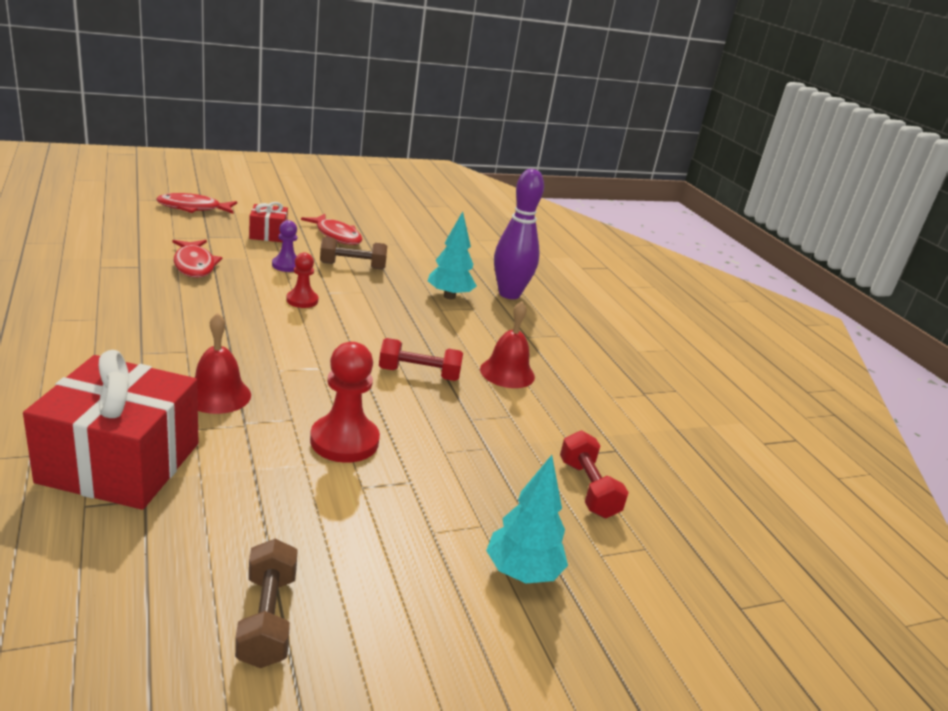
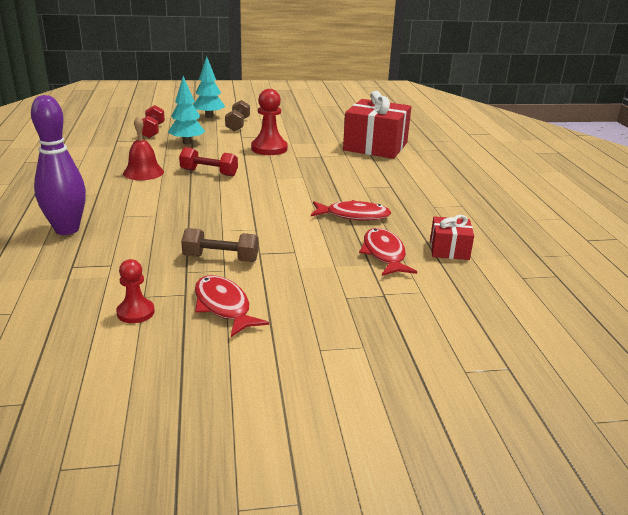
camera: 165 degrees left, 0 degrees up
(193, 208) = (423, 351): red fish -> red fish (353, 216)
(217, 395) = (338, 166): red bell -> none
(267, 619) = (307, 115): brown dumbbell -> brown dumbbell (238, 124)
(268, 234) = (313, 303): red gift -> red gift (449, 249)
(286, 265) = (293, 257): purple pawn -> none
(302, 300) = (281, 221): red pawn -> red pawn (135, 312)
(449, 296) = (136, 226): turquoise tree -> turquoise tree (187, 143)

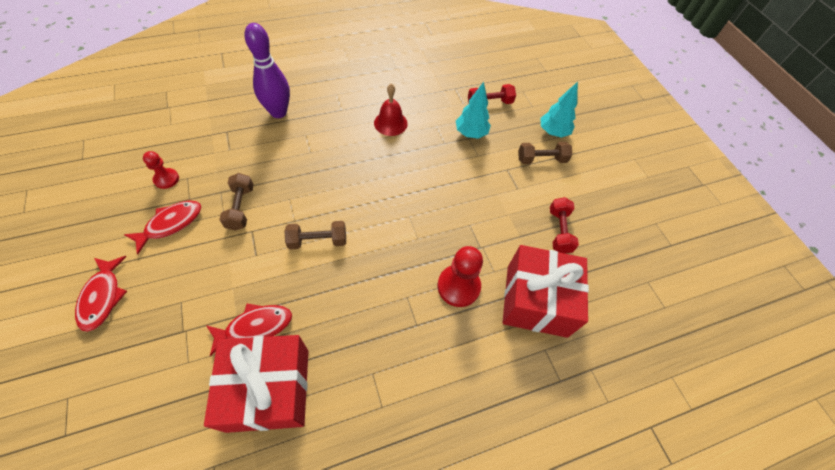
camera: 75 degrees right, 30 degrees up
(209, 173) = (403, 165): red dumbbell -> red dumbbell (559, 231)
(269, 148) = (483, 198): red pawn -> red pawn (458, 286)
(288, 218) = (318, 241): none -> brown dumbbell
(353, 216) = (333, 294): red fish -> red fish (103, 297)
(449, 249) = (269, 389): red gift -> red gift, size x2.02

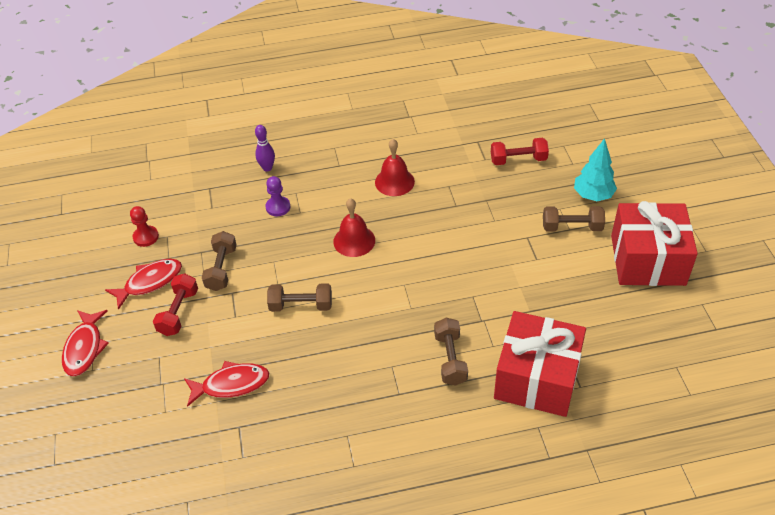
camera: 15 degrees right, 10 degrees down
(269, 389) = (242, 441): red gift -> red gift (647, 260)
(278, 112) = (267, 168): purple bowling pin -> purple bowling pin, size x0.51
(290, 148) = (278, 207): none -> purple pawn
(361, 177) = (354, 241): none -> red bell
(458, 286) = (450, 359): red pawn -> brown dumbbell
(470, 133) = (489, 195): turquoise tree -> none
(559, 231) = (578, 307): red dumbbell -> red dumbbell (178, 312)

